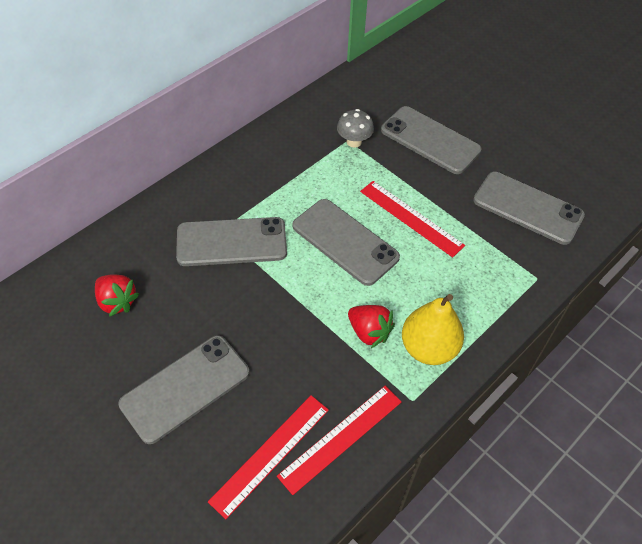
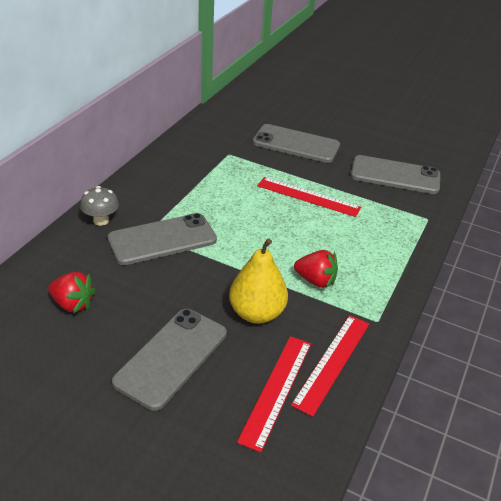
camera: 20 degrees left, 15 degrees down
(345, 242) = (262, 222): grey phone -> none
(354, 142) = (234, 154): grey mushroom -> grey mushroom (101, 220)
(428, 348) = (370, 281): yellow pear -> yellow pear (256, 313)

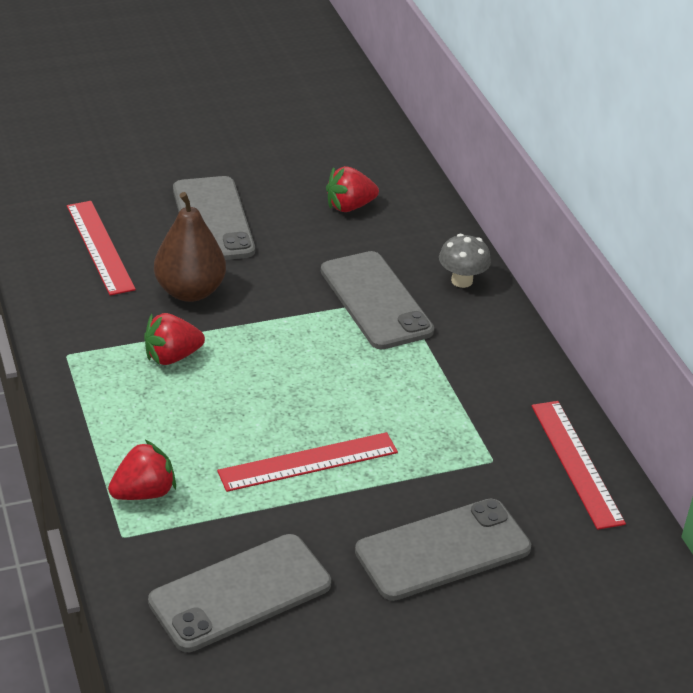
camera: 135 degrees right, 0 degrees up
(162, 239) = (376, 301): grey phone -> grey phone turned 45 degrees counterclockwise
(256, 313) = (190, 291): yellow pear -> brown pear
(332, 362) = (74, 292): red ruler -> red ruler (576, 463)
(401, 228) = (144, 492): none -> red strawberry

